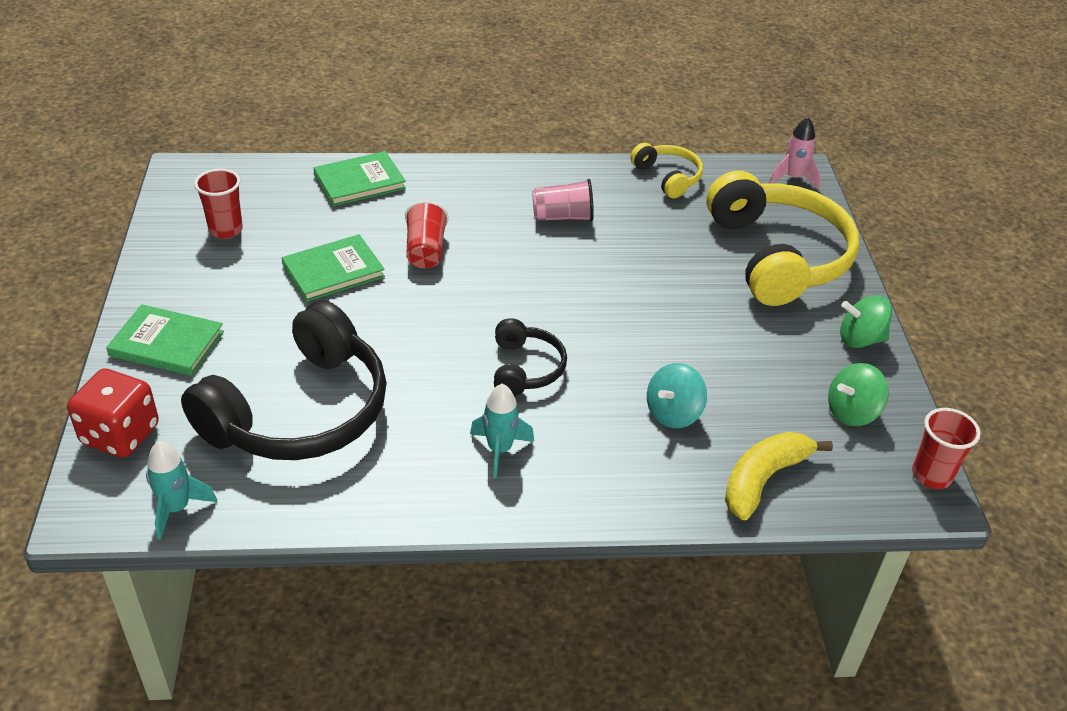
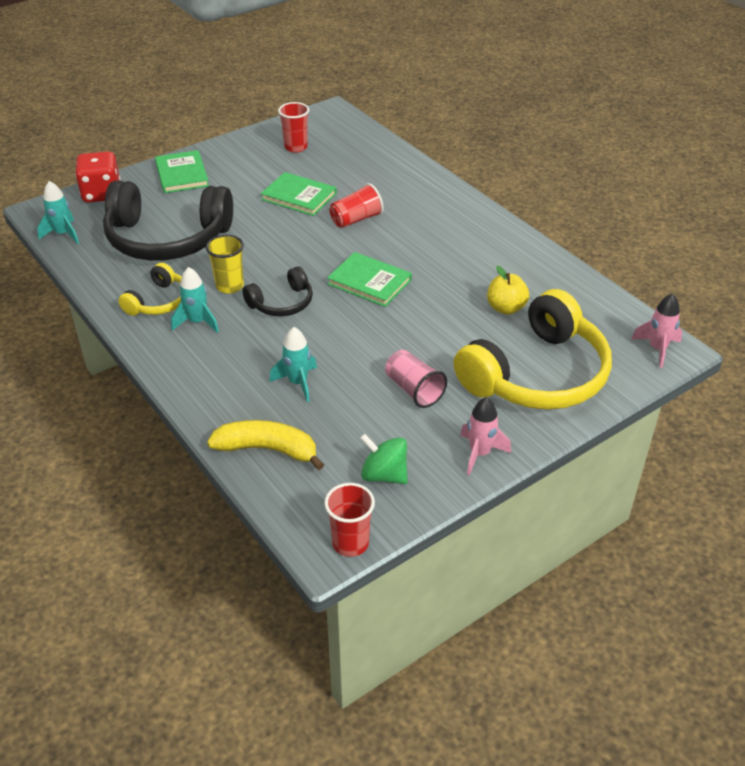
camera: 60 degrees right, 0 degrees up
(360, 182) = (396, 168): green book -> green book (369, 282)
(454, 396) = (229, 286): none -> yellow cup
(563, 217) = (459, 257): pink cup -> pink cup (414, 390)
(668, 177) = (569, 285): yellow headphones -> yellow headphones (158, 301)
(668, 227) = (506, 308): none -> yellow apple
(673, 413) = (298, 383): turquoise spinning top -> turquoise rocket
(860, 339) = (480, 453): green spinning top -> pink rocket

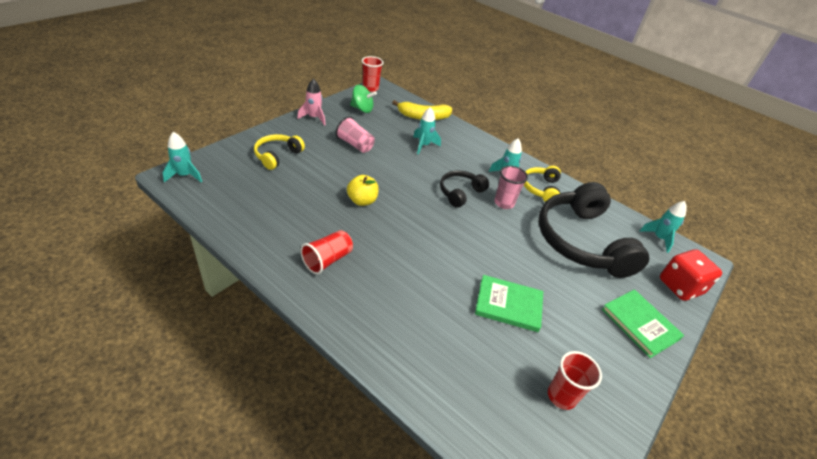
camera: 160 degrees right, 0 degrees up
(167, 238) = (581, 241): black headphones -> black headphones turned 90 degrees counterclockwise
(229, 286) = (504, 203): yellow cup -> pink cup
(356, 219) = (440, 279): red cup -> red cup (327, 260)
(369, 282) = (405, 214): green book -> none
(506, 308) = (296, 199): yellow apple -> yellow apple (362, 201)
(536, 374) = (277, 156): yellow headphones -> yellow headphones, size x0.49
(657, 349) = (184, 175): pink rocket -> turquoise rocket

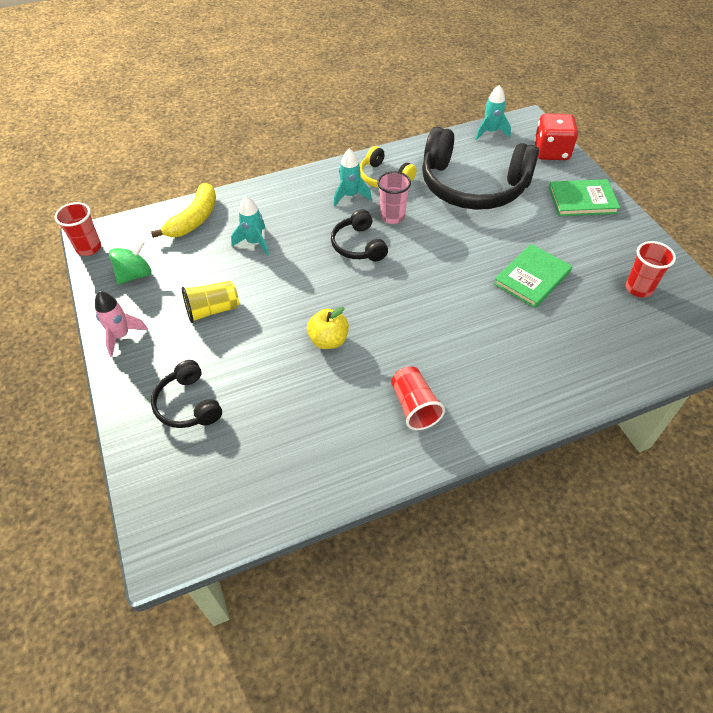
camera: 55 degrees left, 10 degrees up
(184, 175) = (171, 532): turquoise rocket -> none
(277, 156) = (188, 404): yellow headphones -> black headphones
(355, 144) = (212, 310): pink cup -> yellow cup

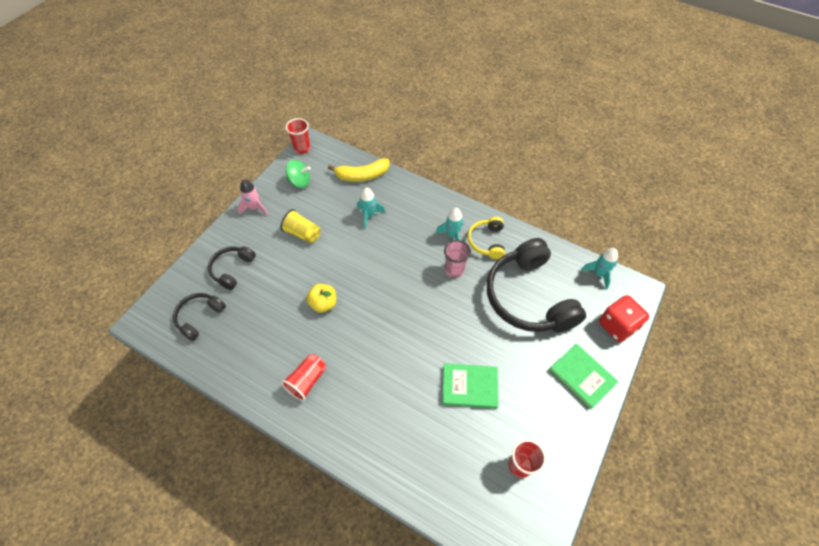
camera: 50 degrees right, 5 degrees up
(358, 245) = (412, 268): black headphones -> black headphones (199, 317)

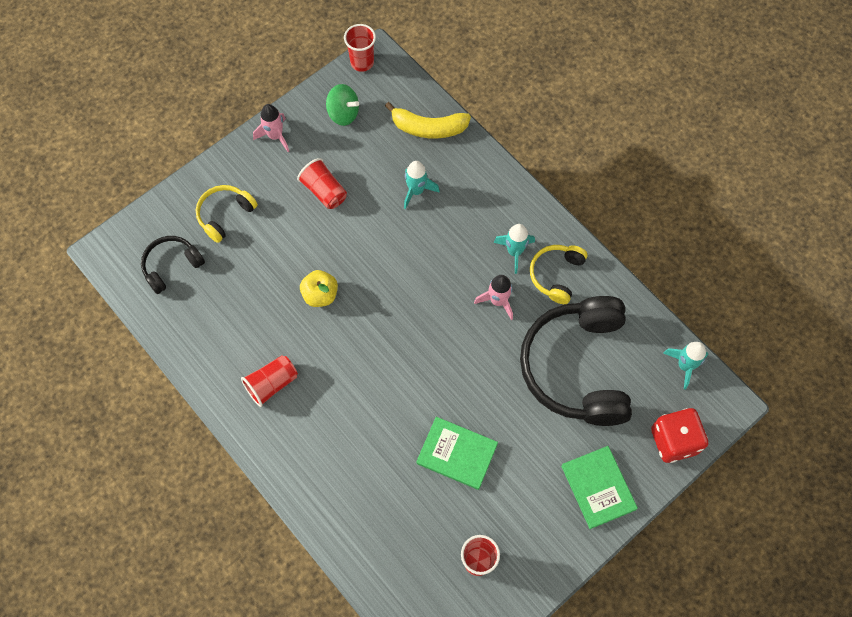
camera: 20 degrees right, 10 degrees up
(232, 269) = (225, 215): black headphones -> yellow headphones
(302, 233) = (324, 191): yellow cup -> red cup
(454, 270) = (497, 301): pink cup -> pink rocket

